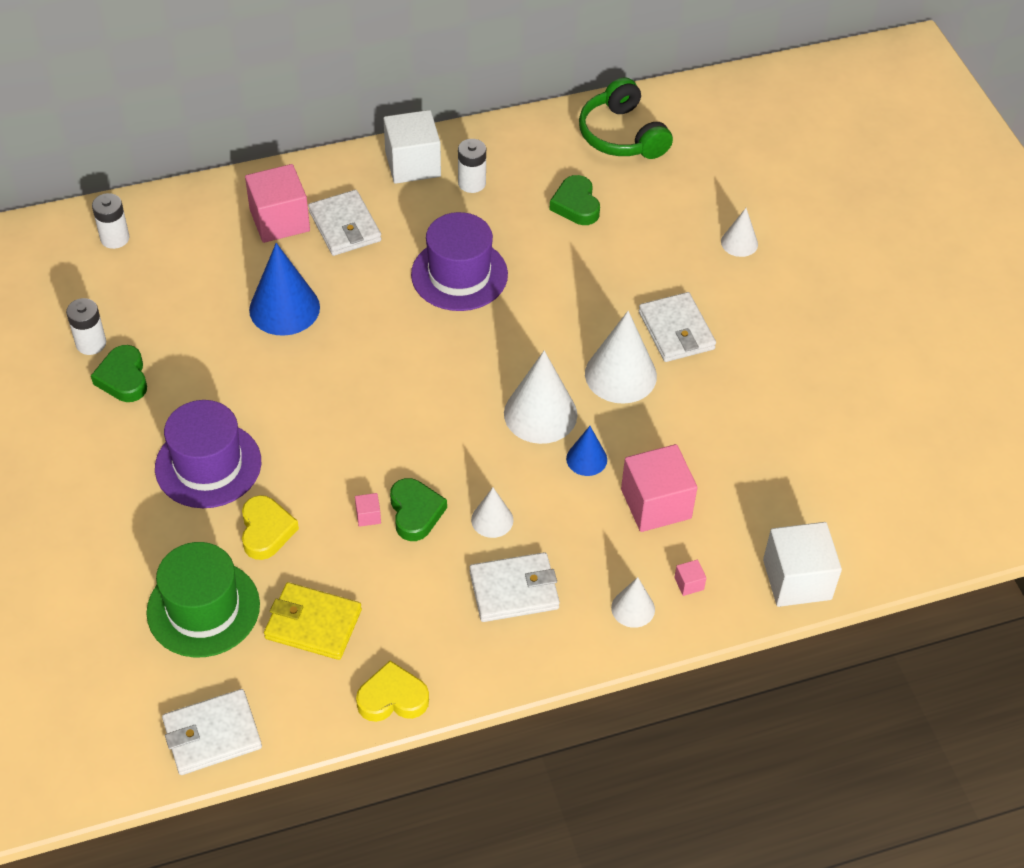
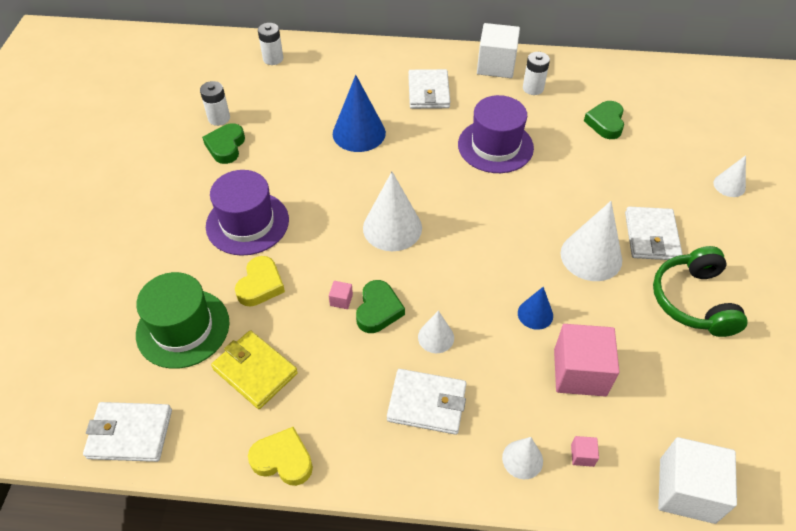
camera: 25 degrees right, 0 degrees up
(279, 220) = (386, 76): pink cube -> none
(540, 414) = (512, 266): white cone -> white cone (392, 228)
(622, 135) = (660, 86): green headphones -> green headphones (693, 301)

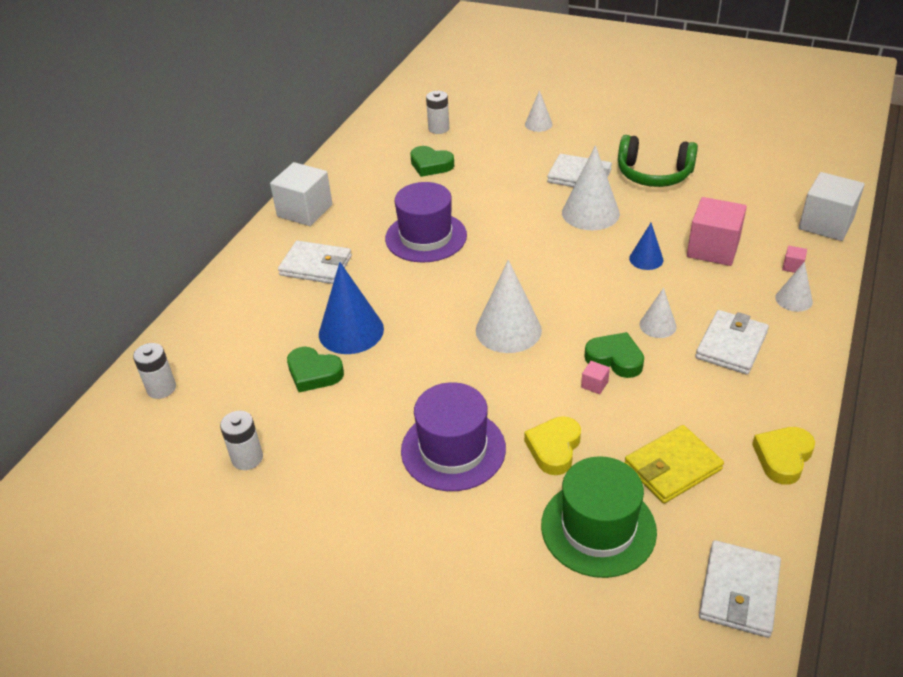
camera: 70 degrees left, 10 degrees down
(226, 146) = (307, 456): green heart -> green heart (314, 373)
(260, 285) = (554, 448): yellow heart -> yellow heart turned 105 degrees counterclockwise
(533, 88) = (356, 195): white battery -> white battery (438, 128)

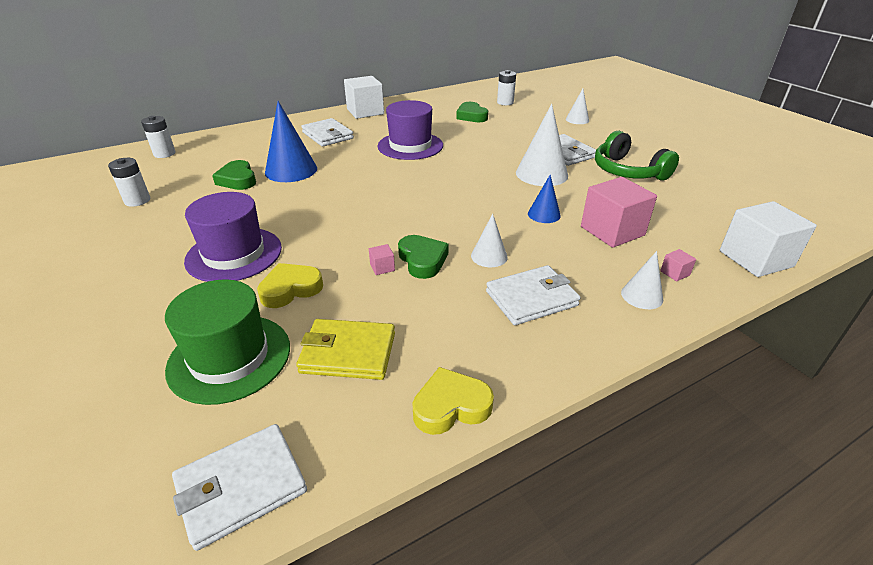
camera: 35 degrees right, 5 degrees down
(508, 330) = (379, 210): white cone -> none

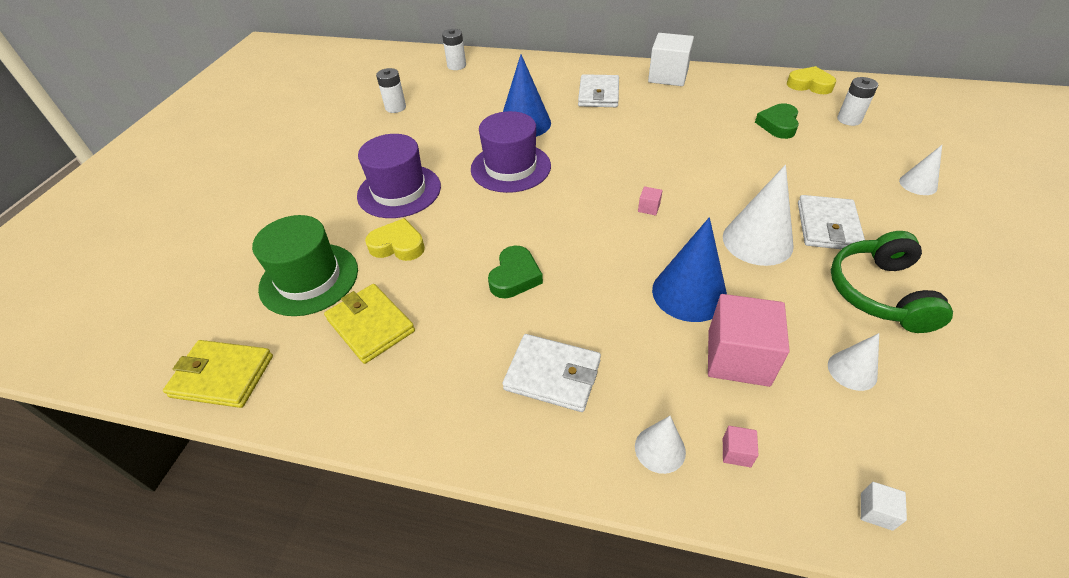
camera: 45 degrees right, 10 degrees up
(238, 180) = (476, 116): green heart -> none
(241, 487) = (222, 376): white wallet -> yellow wallet
(382, 267) = (477, 264): pink cube -> pink cube (649, 208)
(410, 146) = (660, 139): purple hat -> purple hat (510, 167)
(451, 406) = (377, 420): yellow heart -> yellow heart (809, 85)
(489, 256) = (573, 307): white cone -> white cone (852, 370)
(544, 214) = (689, 293): blue cone -> blue cone, size x1.82
(755, 259) = (876, 511): white cube -> white cube, size x0.40

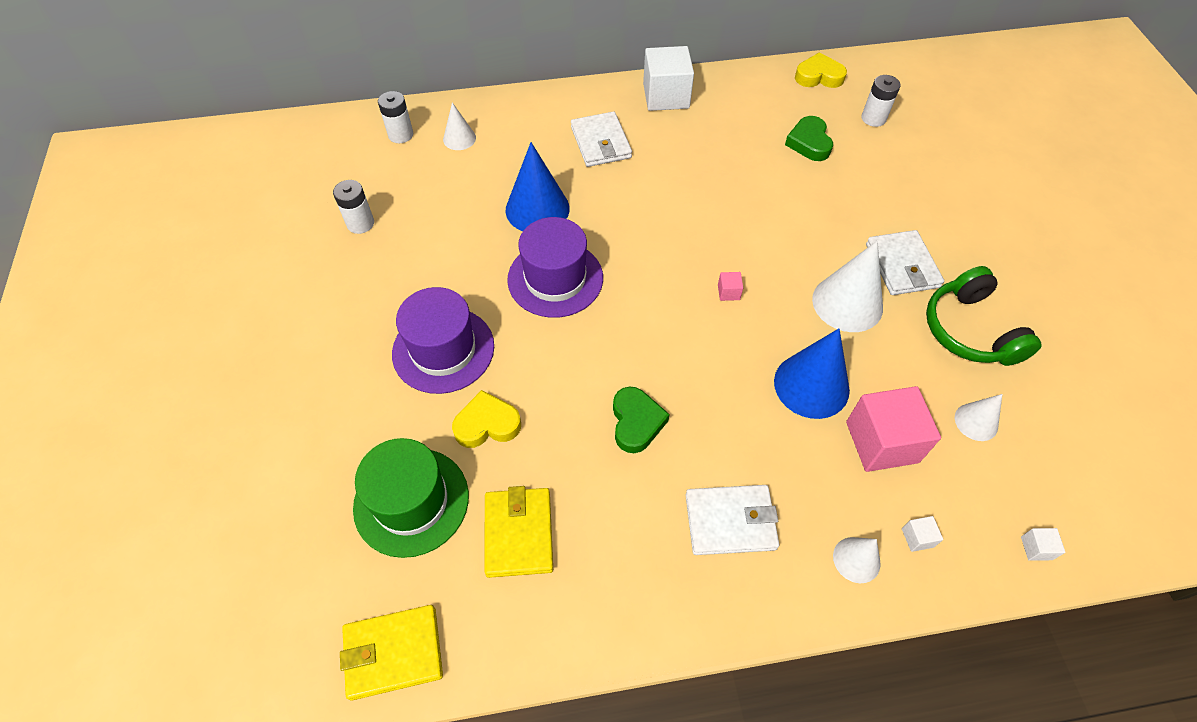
camera: 25 degrees left, 10 degrees up
(371, 325) = (518, 533): yellow wallet -> yellow wallet turned 60 degrees clockwise
(736, 452) = (917, 538): pink cube -> white cube
(918, 184) = (961, 190): white cone -> white cone (459, 138)

